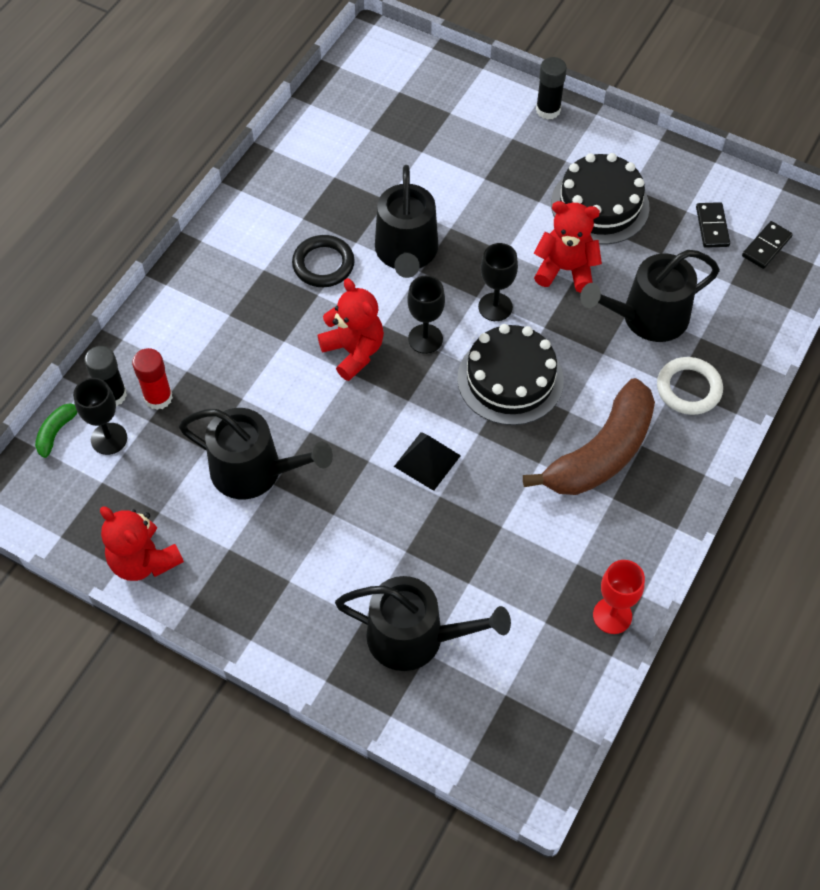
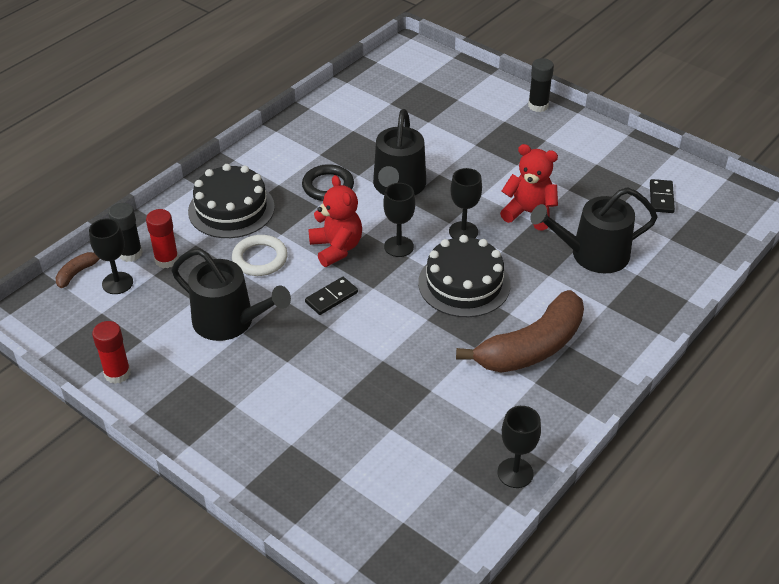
camera: 10 degrees right, 15 degrees down
(57, 431) = (77, 273): green banana -> brown banana
(144, 561) = (117, 373): red teddy bear -> red glue stick
(415, 637) = (333, 464): black watering can -> none
(427, 461) = (378, 333): black pyramid -> none
(600, 205) = (567, 173): black cake -> black cake (231, 209)
(612, 615) = (515, 473): red goblet -> black goblet
(688, 388) = (619, 310): white ring -> white ring (260, 259)
(766, 246) = (706, 217): black domino -> black domino (331, 297)

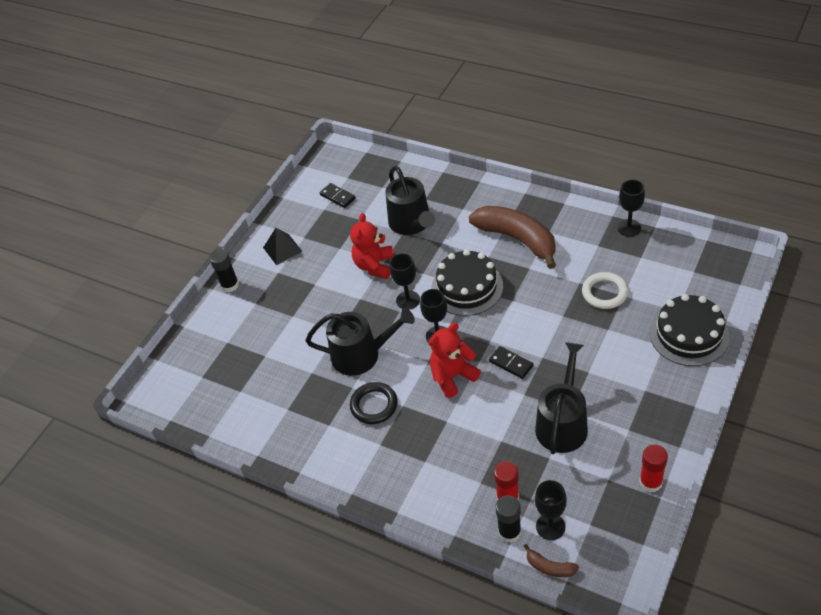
camera: 95 degrees left, 5 degrees up
(231, 209) = (425, 470): black cake -> black cake (689, 334)
(260, 259) = (483, 426): white ring -> white ring (604, 293)
(581, 146) = (282, 249): none -> black pyramid
(661, 198) = (337, 197): black domino -> black domino turned 45 degrees clockwise

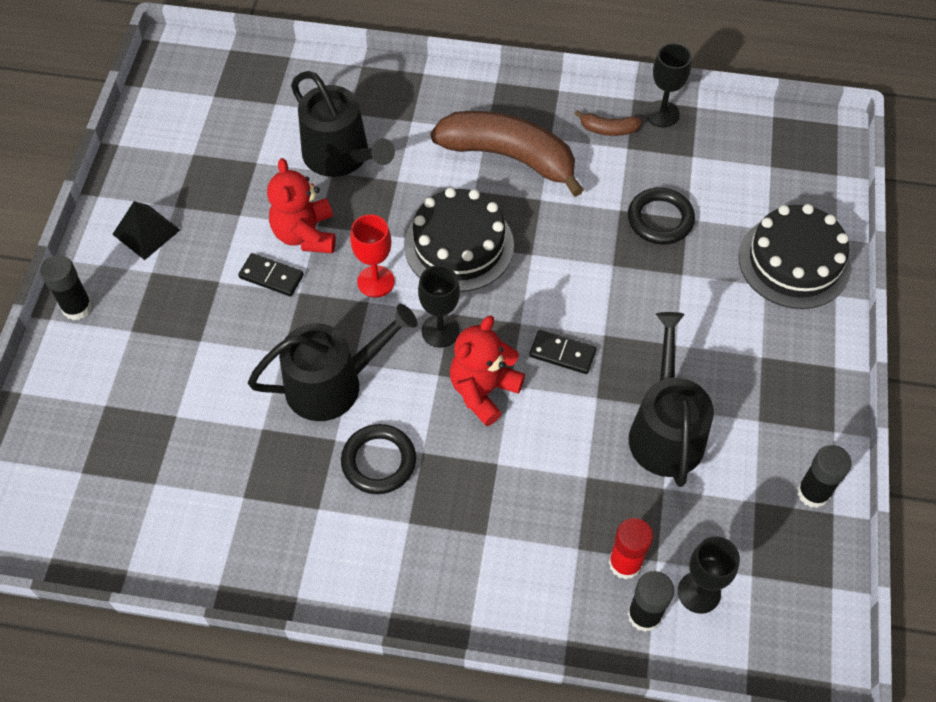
camera: 25 degrees left, 10 degrees up
(337, 197) = (208, 130): black domino -> black domino (271, 276)
(408, 300) = (376, 281): black goblet -> red goblet
(549, 567) = (717, 654): brown banana -> brown banana (608, 129)
(604, 293) = (660, 219): white ring -> black ring
(650, 482) = (813, 492): red glue stick -> black glue stick

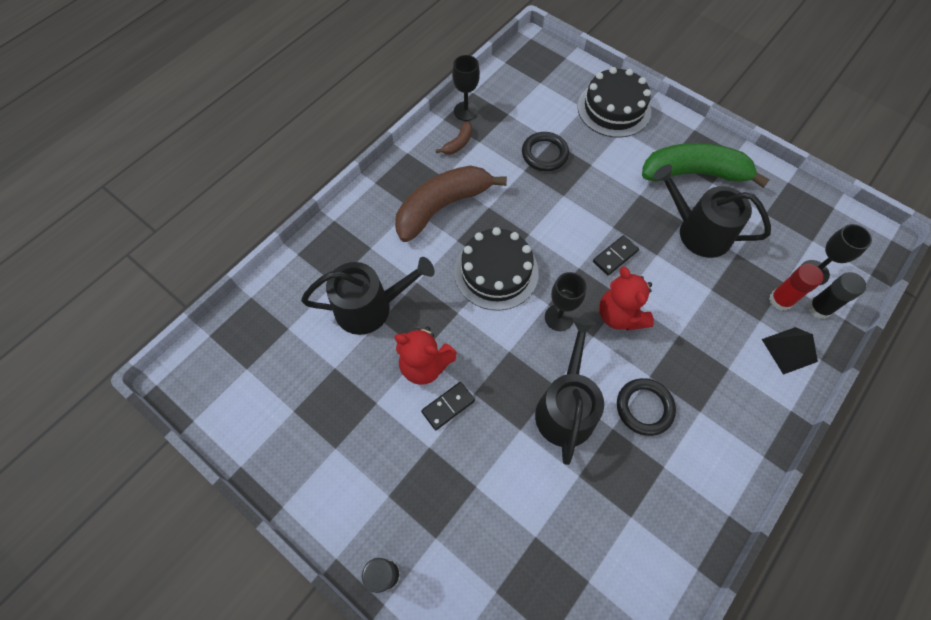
camera: 60 degrees left, 5 degrees up
(146, 232) = (346, 482): black pyramid -> black pyramid (789, 350)
(376, 281) = (495, 338): red goblet -> none
(758, 393) = (694, 173): none -> green banana
(813, 492) = (771, 183): black glue stick -> none

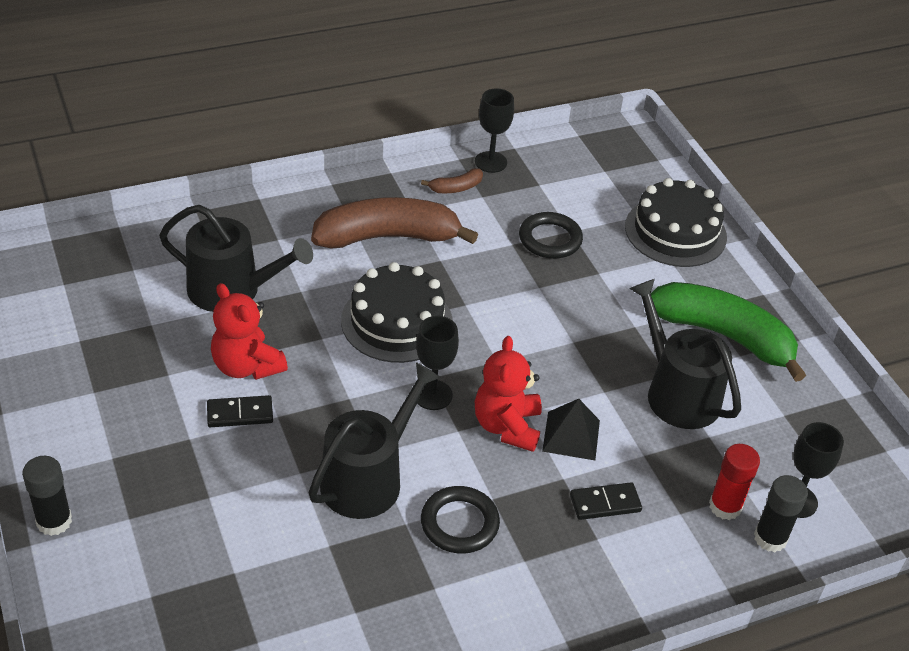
camera: 25 degrees right, 20 degrees down
(615, 256) = (550, 370): black domino -> black domino (605, 503)
(789, 350) = (692, 559): black pyramid -> black pyramid (571, 435)

